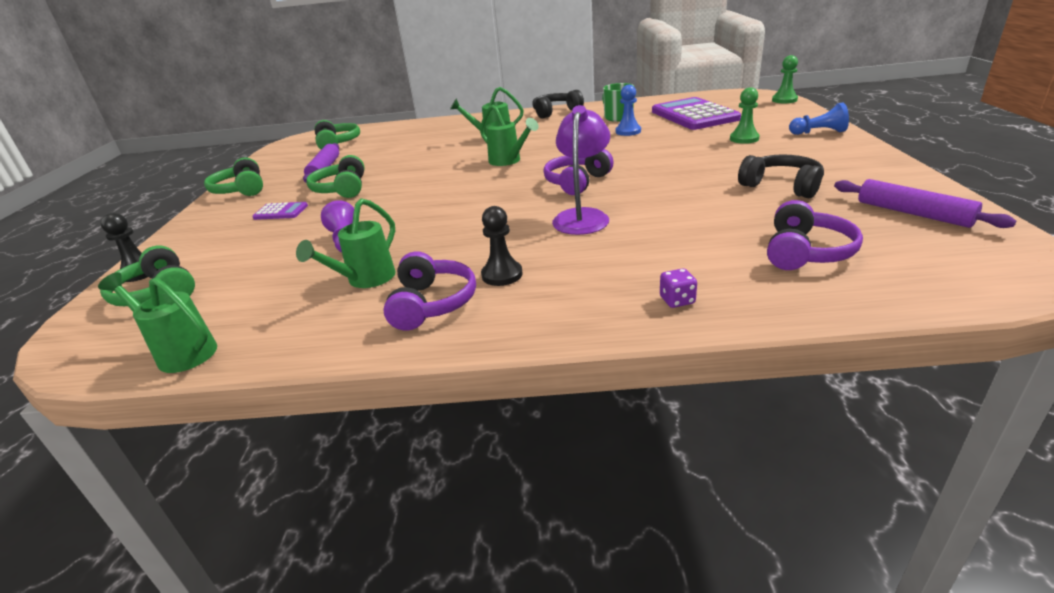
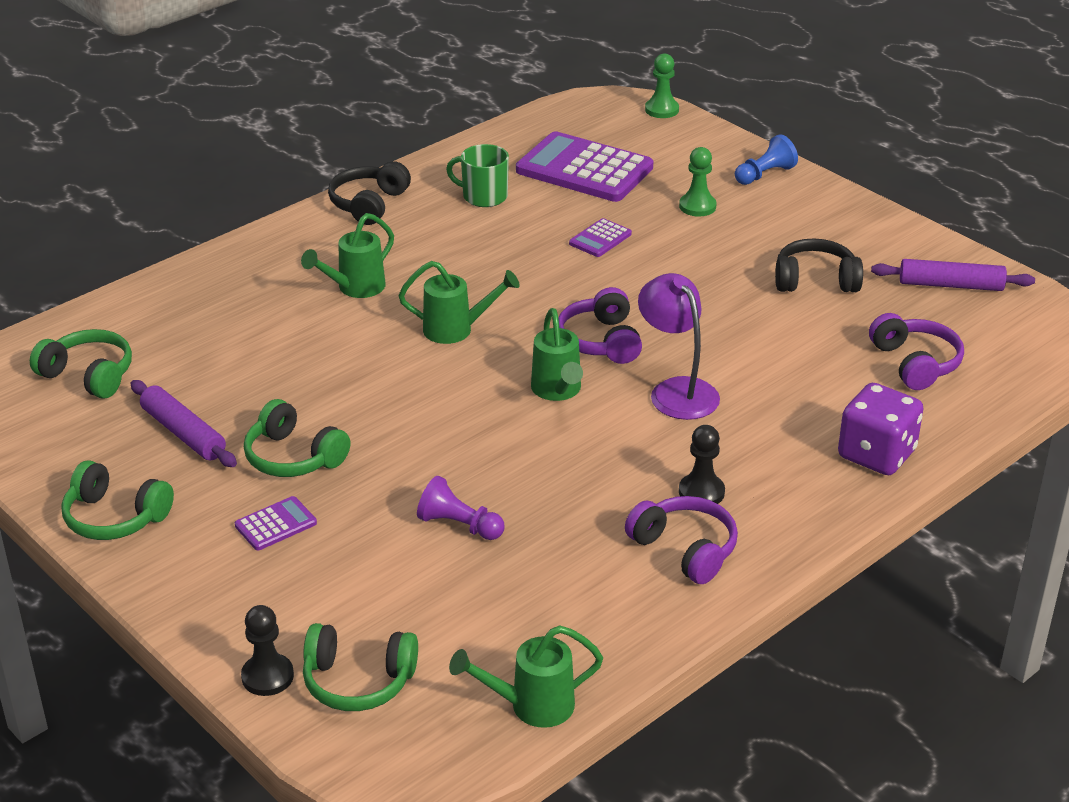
camera: 45 degrees left, 5 degrees up
(365, 280) = (575, 557): green watering can -> green watering can (558, 391)
(628, 131) = (538, 225): blue pawn -> none
(655, 142) = (600, 239): none -> purple calculator
(677, 300) = (876, 454): purple dice -> purple dice, size x2.31

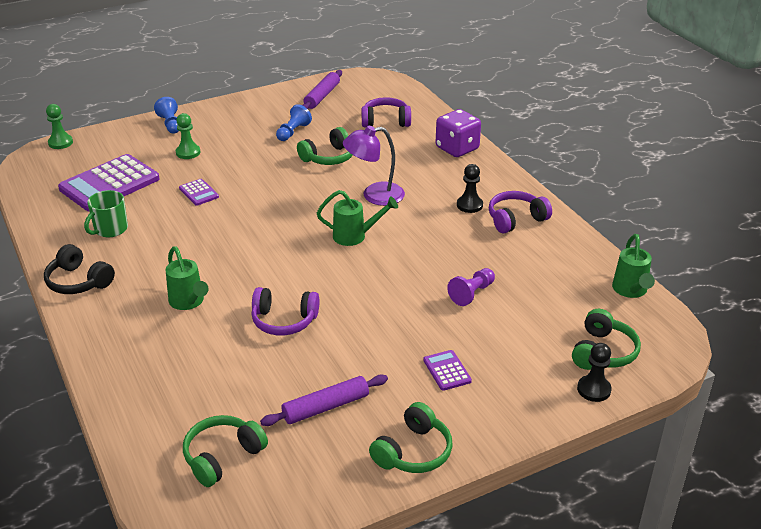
camera: 75 degrees left, 0 degrees up
(293, 457) = (377, 354): green headphones -> green headphones (328, 157)
(457, 330) = (267, 265): green watering can -> none
(601, 341) = (311, 212): purple headphones -> purple headphones (284, 320)
(815, 280) = (293, 132): black headphones -> blue pawn

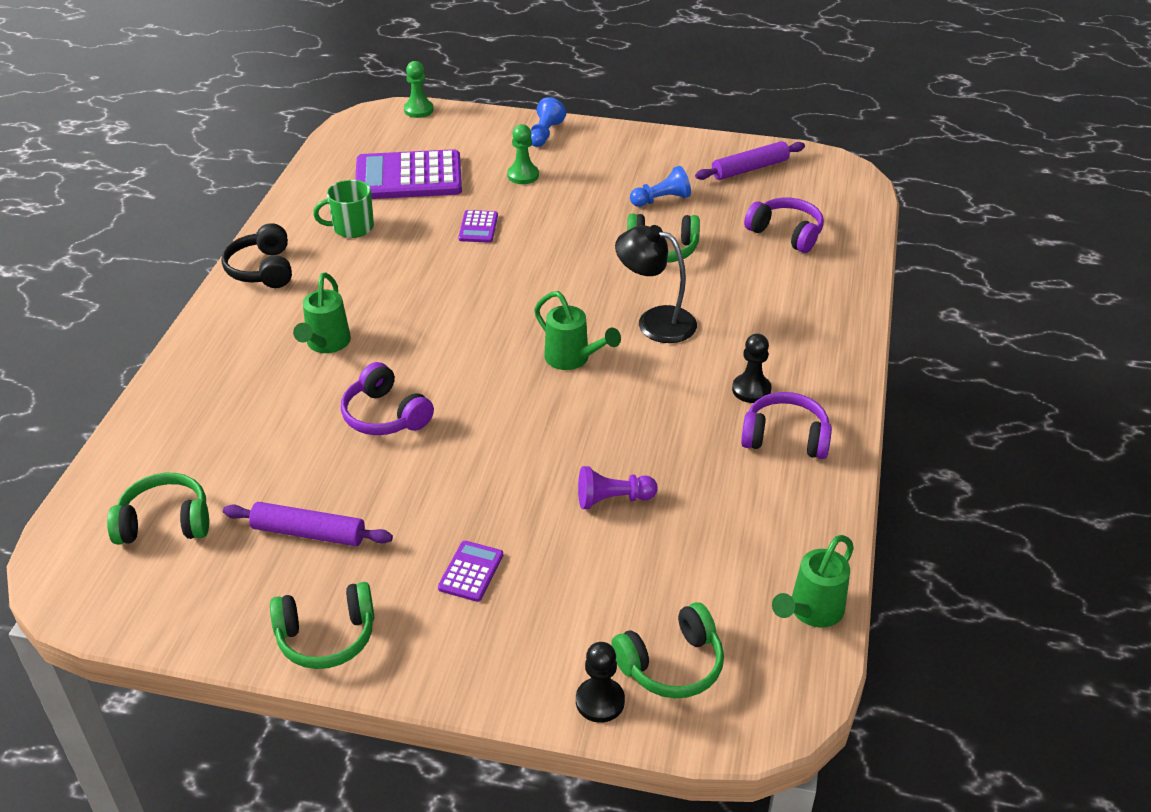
camera: 40 degrees right, 5 degrees up
(374, 195) = (655, 321): purple lamp -> black lamp
(457, 148) = (830, 309): purple dice -> none

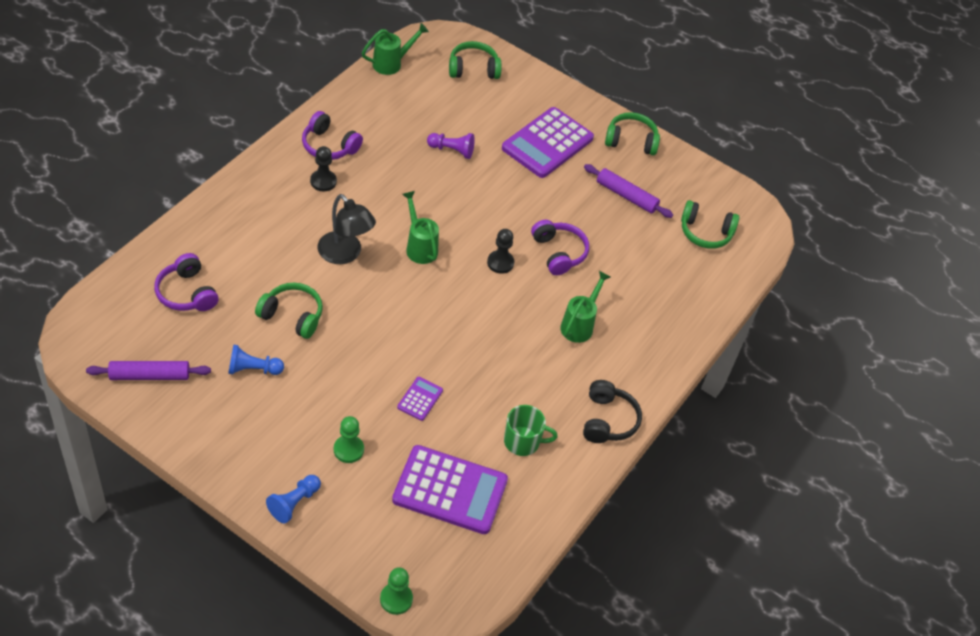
camera: 165 degrees left, 10 degrees up
(471, 571) = (547, 143): purple calculator -> purple calculator, size x2.22
(600, 701) = (514, 68): black pawn -> black pawn (500, 263)

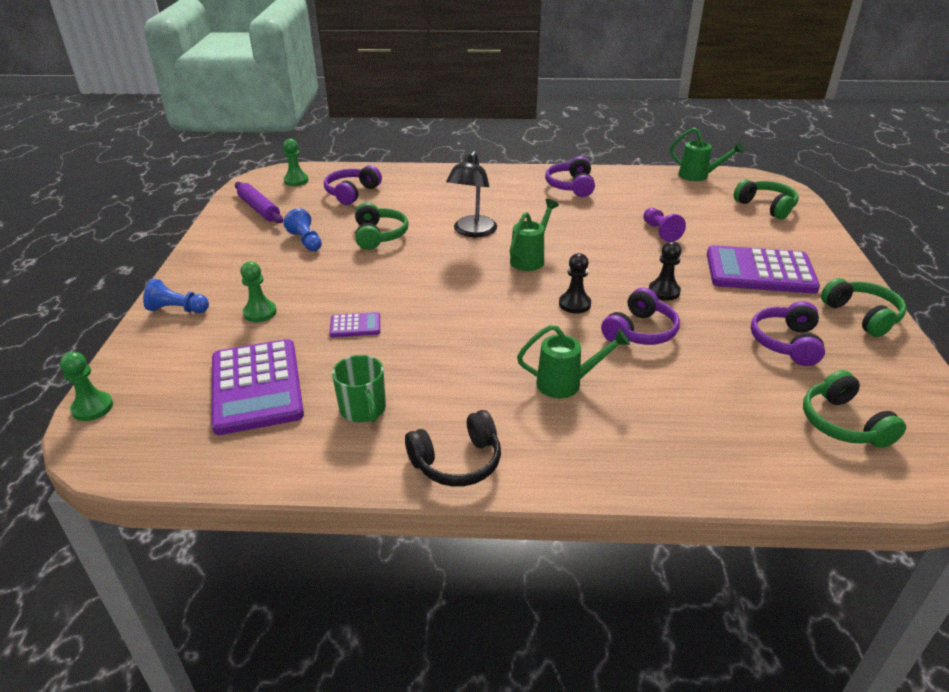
camera: 65 degrees right, 15 degrees down
(112, 321) = (296, 181): none -> green pawn
(323, 181) = (532, 197): black pawn -> black pawn (664, 291)
(626, 196) = (786, 343): purple rolling pin -> purple headphones

